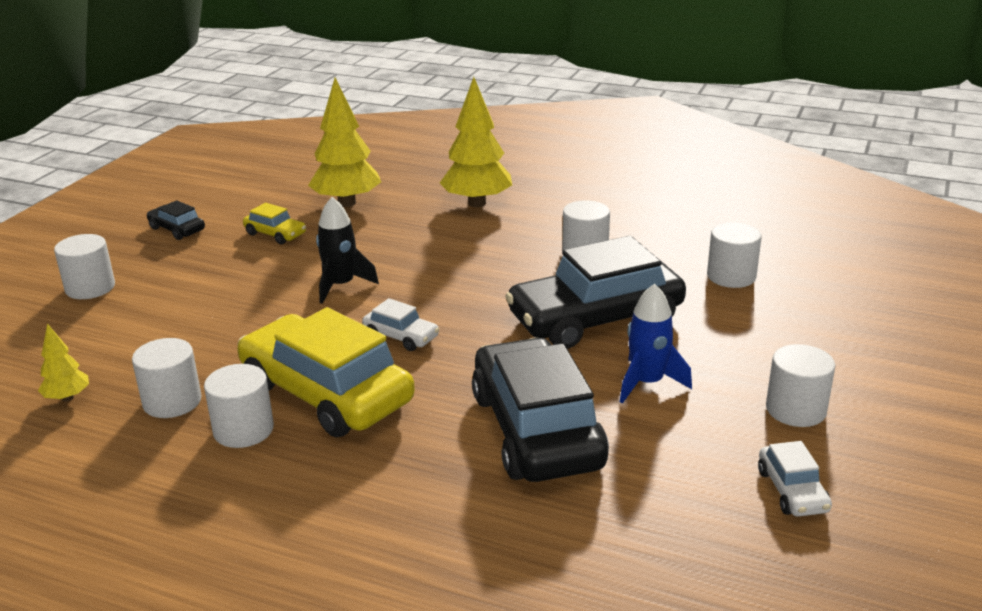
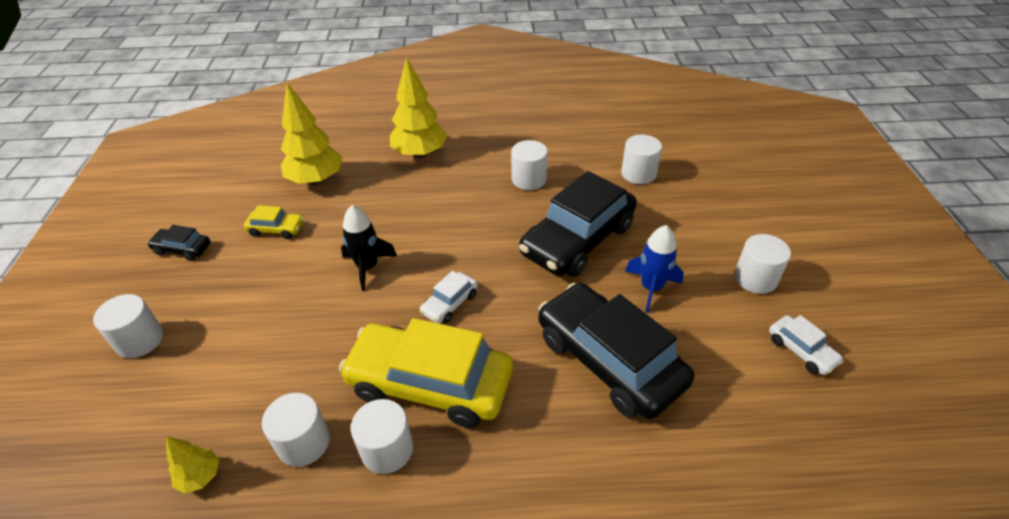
camera: 25 degrees left, 15 degrees up
(401, 336) = (450, 303): white car -> white car turned 120 degrees clockwise

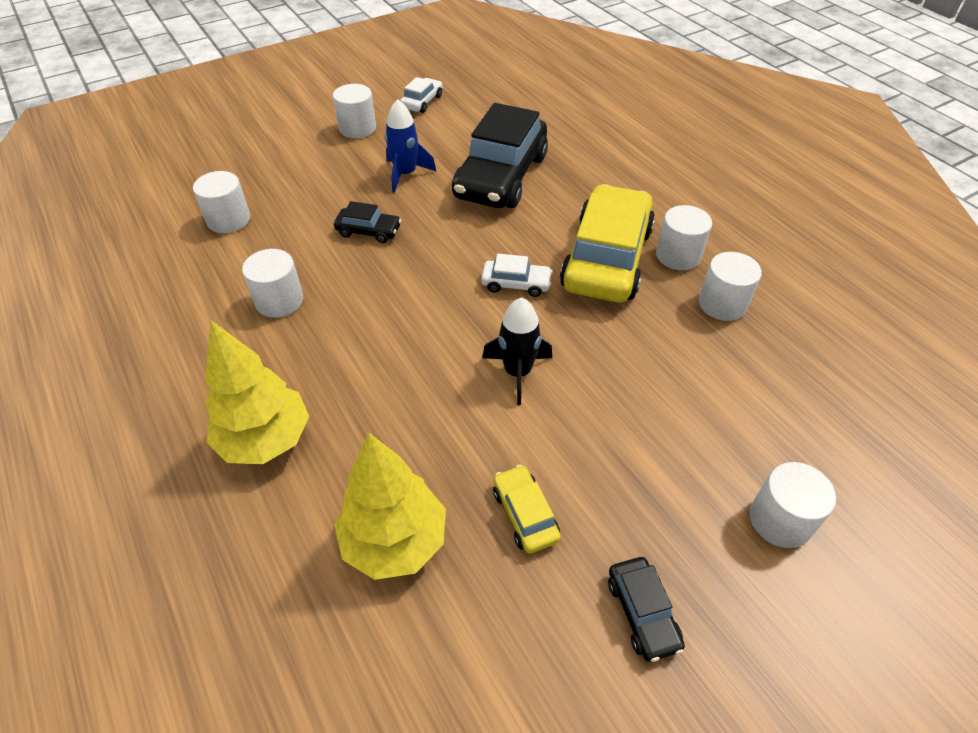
camera: 120 degrees left, 5 degrees up
(200, 476) = (808, 348): yellow tree -> none
(430, 384) = (606, 258): yellow car -> yellow car turned 150 degrees counterclockwise
(578, 240) = (368, 231): black car -> black car, size x0.44

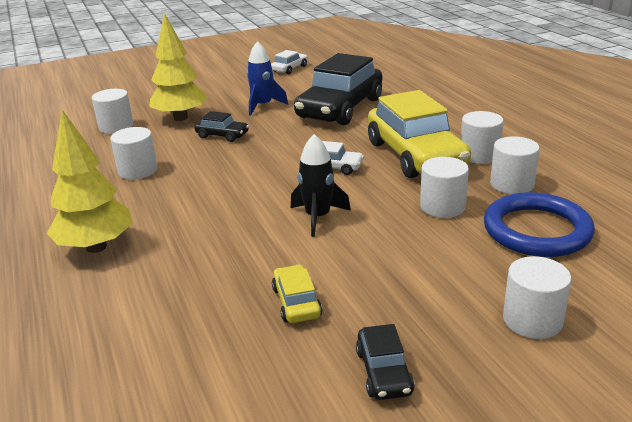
camera: 10 degrees right, 20 degrees down
(357, 128) = (234, 81): white cylinder -> white cylinder (442, 207)
(394, 541) = (178, 312): yellow tree -> yellow tree (180, 118)
(606, 258) = (415, 155): yellow car -> yellow car turned 135 degrees clockwise
(761, 378) = (537, 230): none -> blue ring

